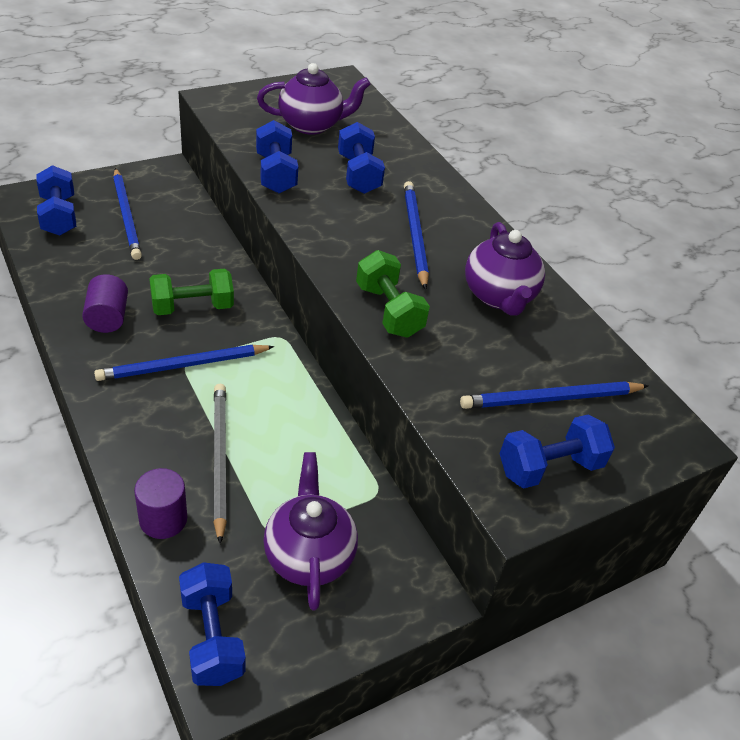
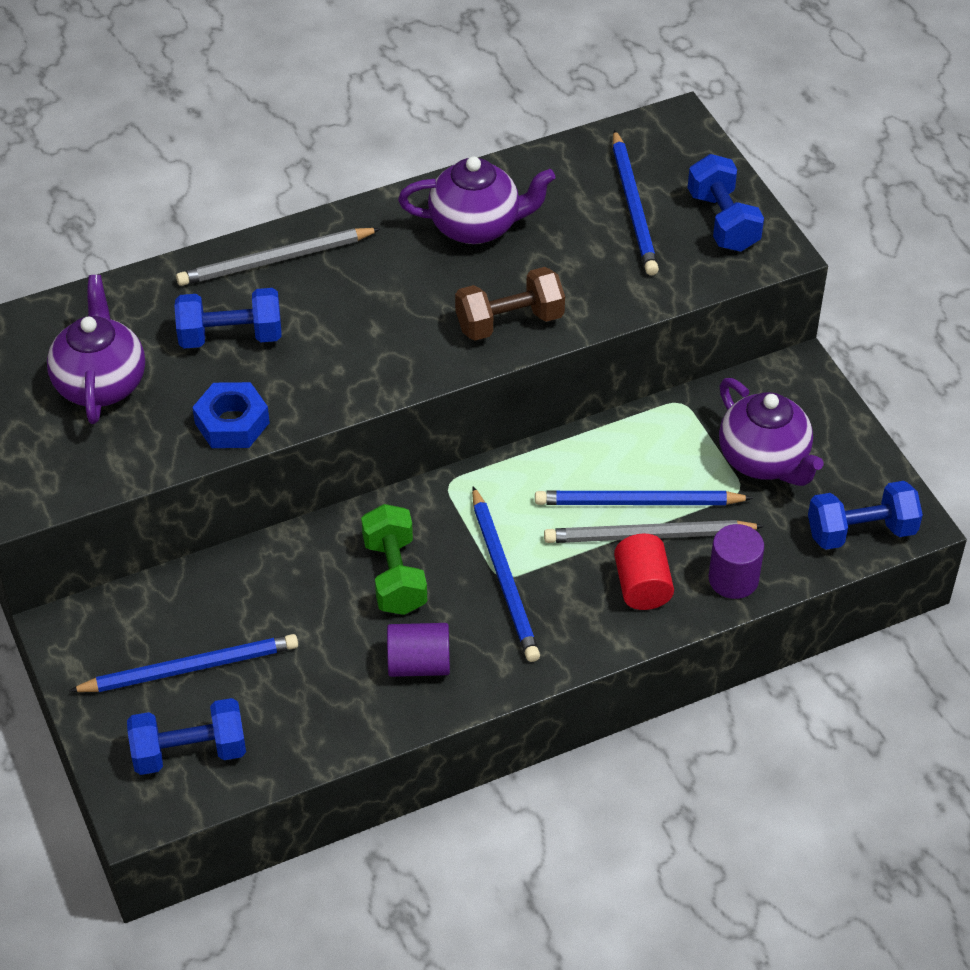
camera: 80 degrees left, 5 degrees up
(163, 452) = (642, 586): none -> red cylinder
(275, 173) = (232, 423): blue dumbbell -> blue nut
(308, 555) = (764, 460): purple teapot -> purple teapot turned 120 degrees counterclockwise
(389, 311) = (509, 322): green dumbbell -> brown dumbbell
(414, 235) = (365, 289): blue pencil -> blue pencil (638, 502)
(438, 194) = (275, 260): none -> grey pencil

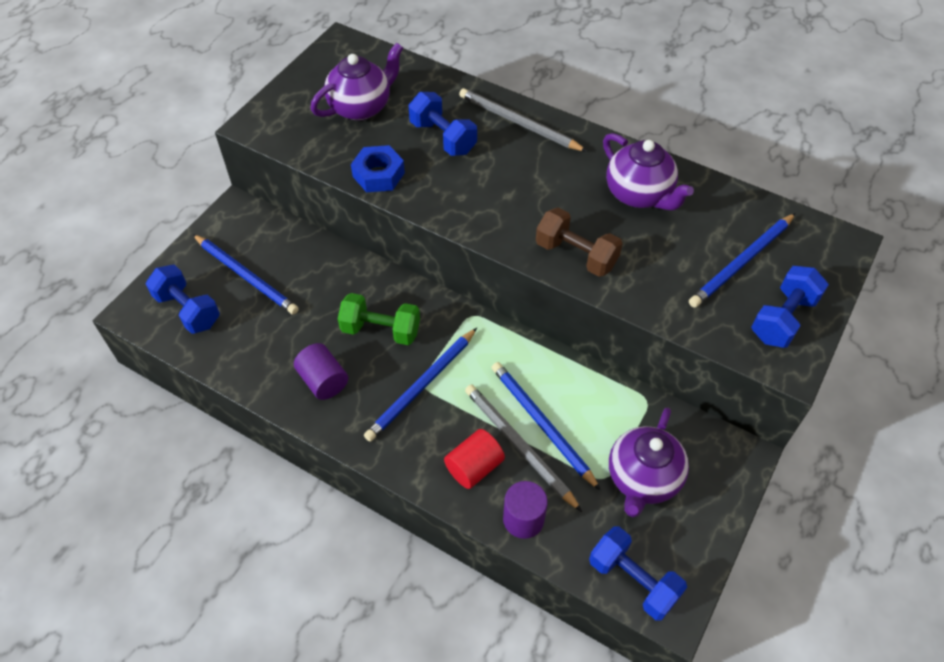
camera: 55 degrees right, 5 degrees up
(394, 576) = (381, 330): green dumbbell -> green dumbbell turned 60 degrees clockwise

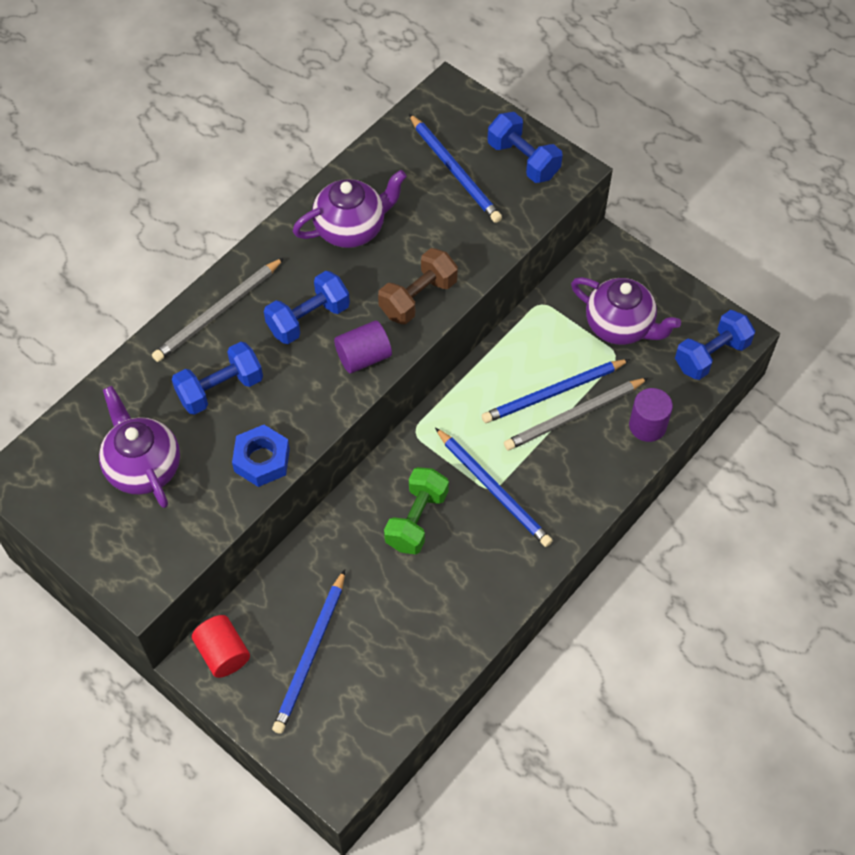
camera: 80 degrees left, 5 degrees up
(188, 310) = (347, 720): blue dumbbell -> blue dumbbell (308, 319)
(246, 276) = (310, 654): blue pencil -> blue pencil turned 150 degrees clockwise
(323, 381) = (471, 581): purple cylinder -> purple cylinder (363, 357)
(474, 467) = (590, 457): red cylinder -> red cylinder (223, 653)

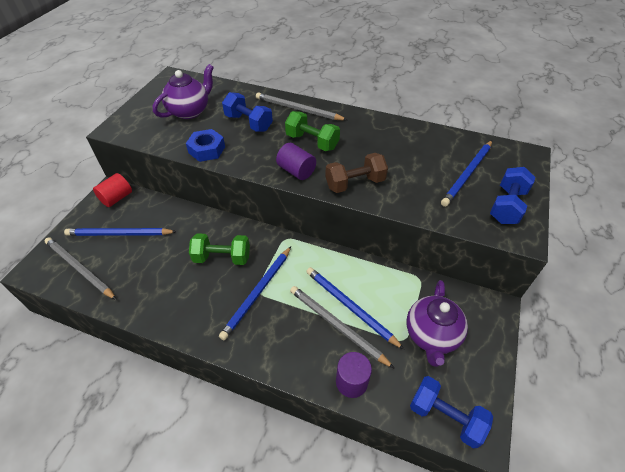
camera: 70 degrees right, 10 degrees down
(308, 319) = (312, 142): blue dumbbell -> green dumbbell
(351, 228) = (387, 141): purple teapot -> none
(360, 715) = (79, 269): none -> grey pencil
(418, 298) = (355, 183): brown dumbbell -> brown dumbbell turned 45 degrees counterclockwise

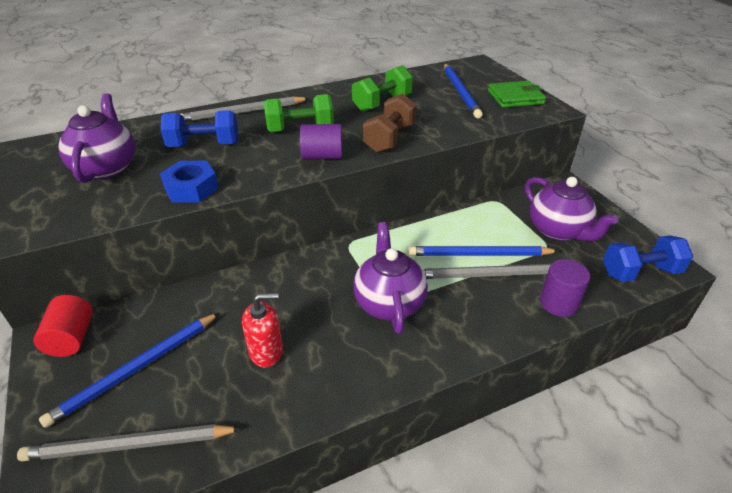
camera: 45 degrees left, 10 degrees down
(172, 270) = (266, 351): none -> red soap dispenser
(222, 257) = (308, 301): green dumbbell -> green dumbbell (382, 103)
(257, 293) = (389, 302): blue pencil -> purple teapot
(507, 206) = (515, 97): blue dumbbell -> green wallet

